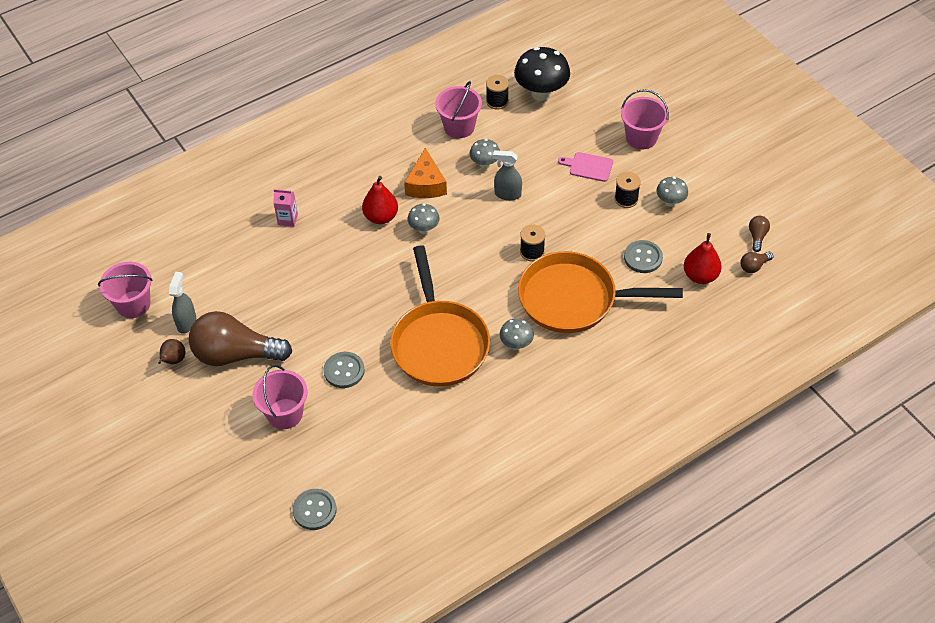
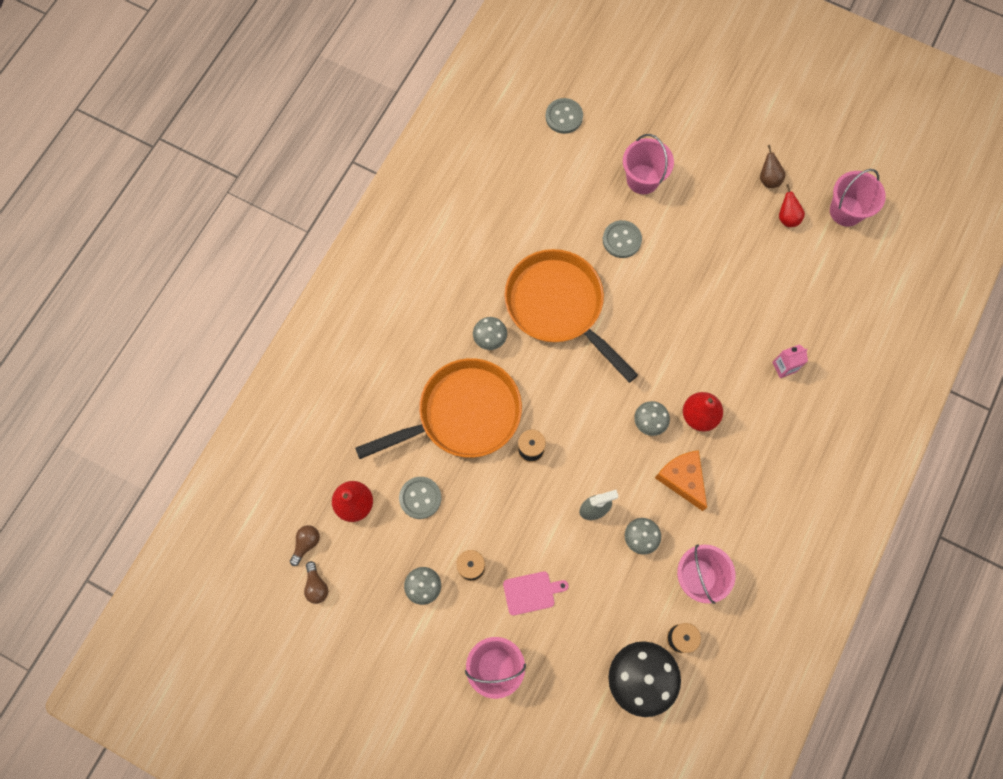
camera: 150 degrees right, 20 degrees up
(186, 322) = (787, 217): grey spray bottle -> red pear
(235, 354) = (722, 209): brown light bulb -> none

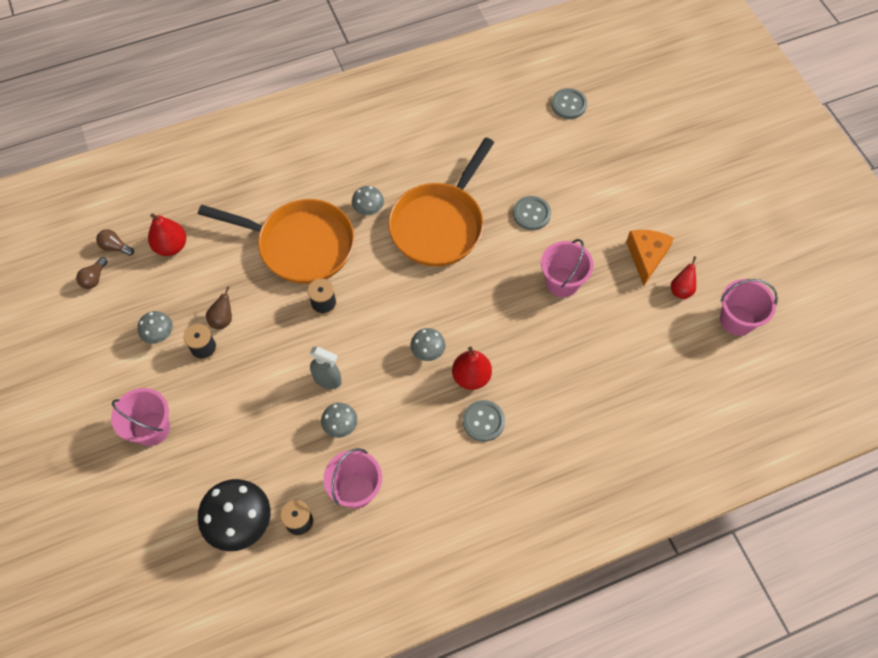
camera: 40 degrees right, 10 degrees down
(306, 544) = (115, 247): brown light bulb -> brown light bulb turned 135 degrees counterclockwise
(420, 498) = (217, 276): grey button -> grey button (483, 421)
(531, 592) = (227, 399): pink cutting board -> none
(558, 306) = (439, 224): orange pan -> orange pan turned 150 degrees counterclockwise
(643, 179) = (588, 185): pink bucket -> pink bucket (562, 282)
(682, 479) = (414, 411): orange cheese -> orange cheese (646, 257)
(768, 179) = (692, 252): brown pear -> brown pear (223, 319)
(784, 367) = (573, 394): pink carton -> none

